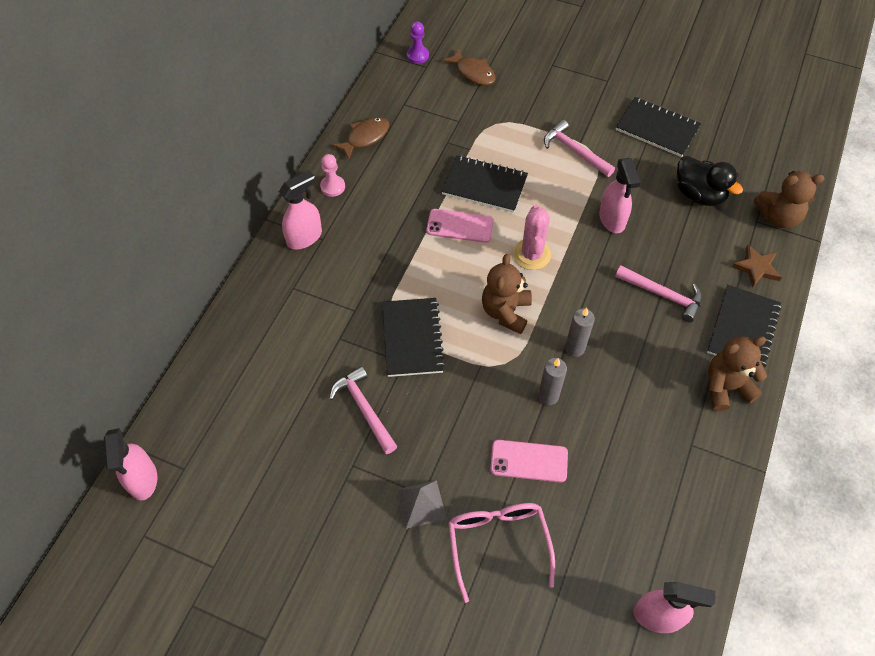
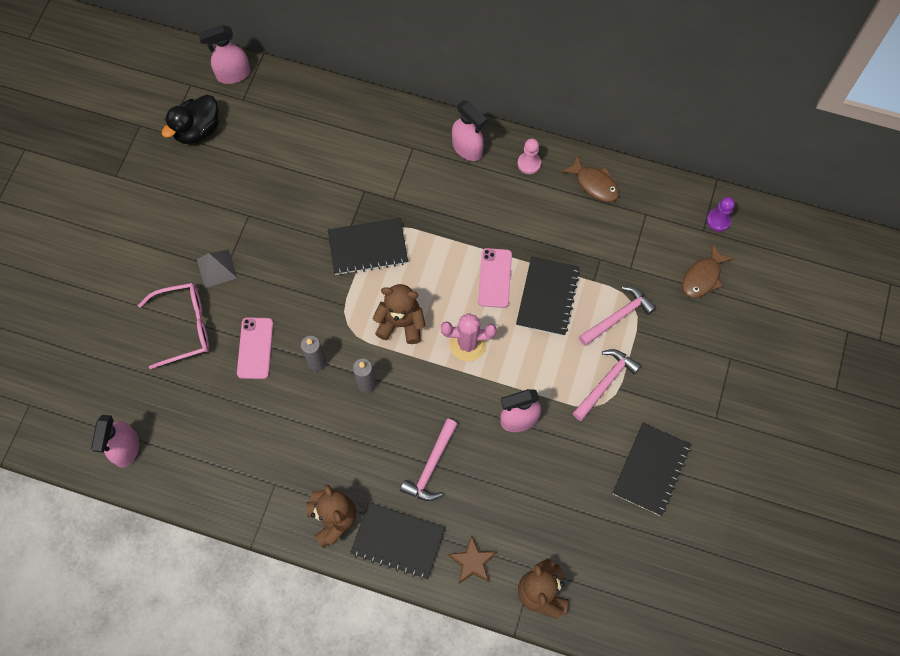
camera: 85 degrees right, 10 degrees up
(364, 408) = (298, 218): pink hammer -> pink hammer (618, 316)
(699, 194) = (562, 509): black duck -> black duck (197, 130)

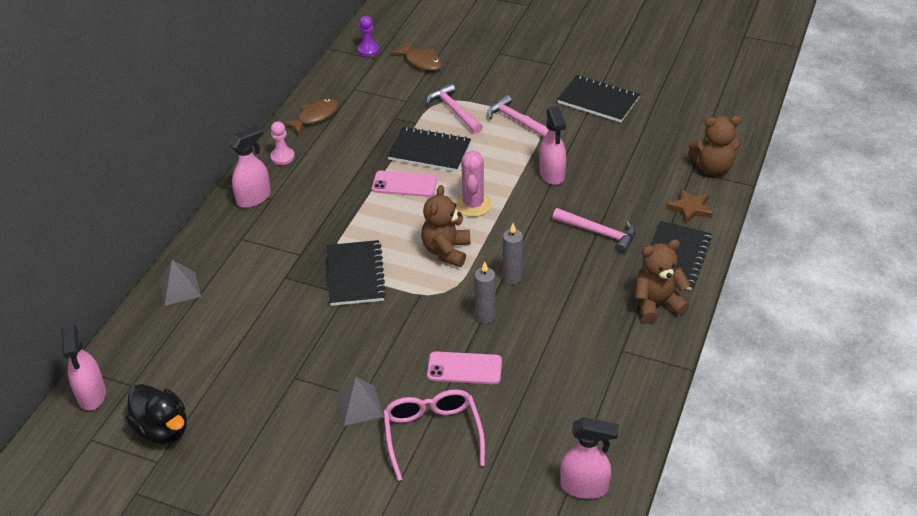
camera: 85 degrees left, 25 degrees down
(349, 111) = (179, 288): none -> grey pyramid

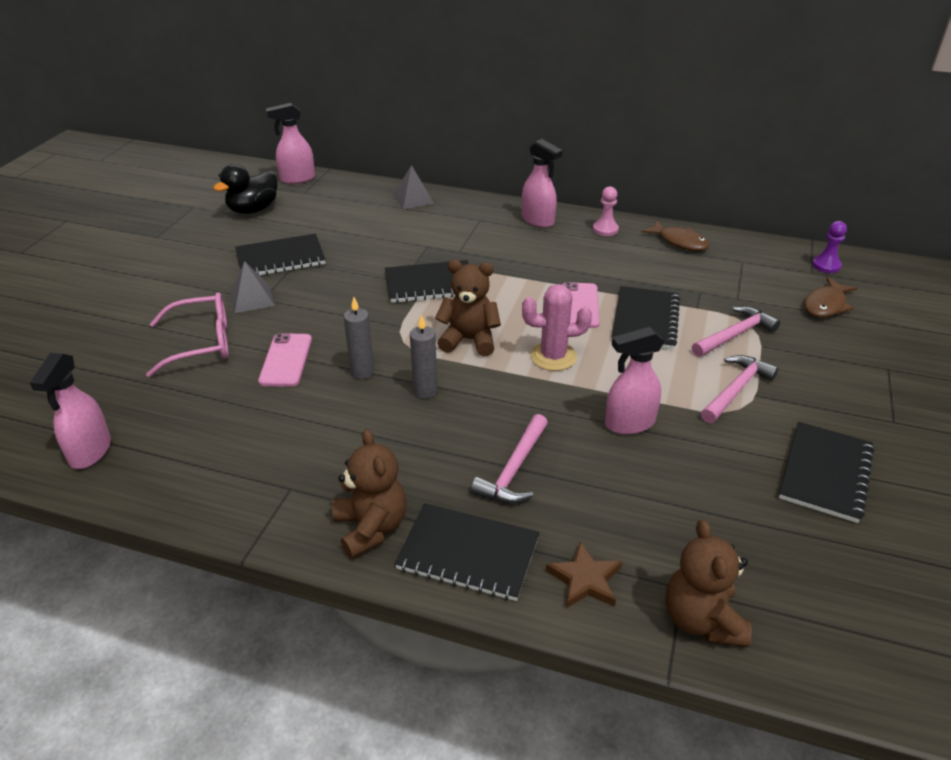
camera: 85 degrees right, 5 degrees down
(284, 391) = (280, 258): none -> black notebook

